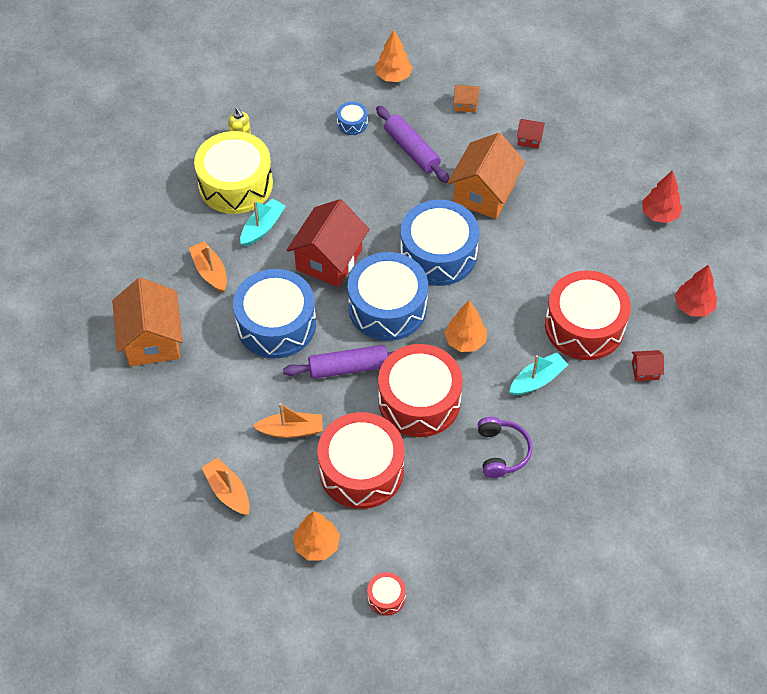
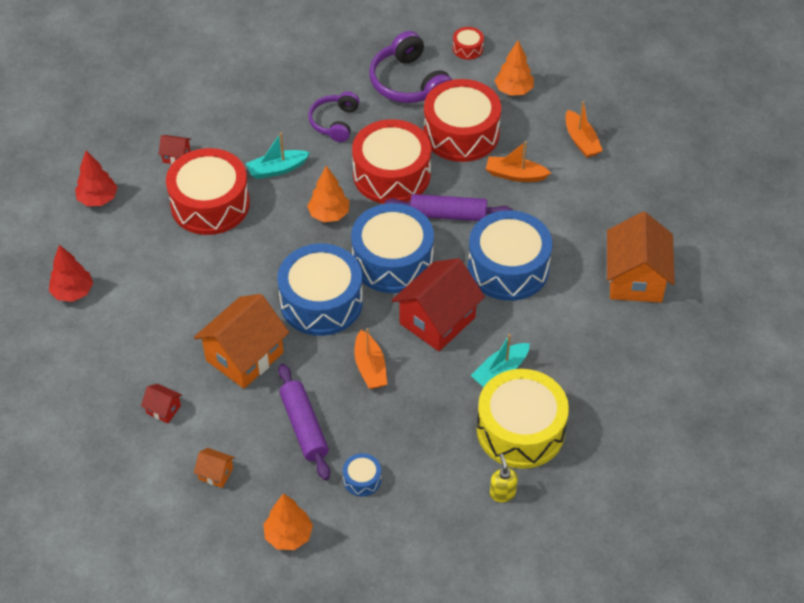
camera: 165 degrees left, 5 degrees down
(210, 271) = (566, 335): orange boat -> orange boat (370, 367)
(439, 526) = (408, 83): none -> purple headphones

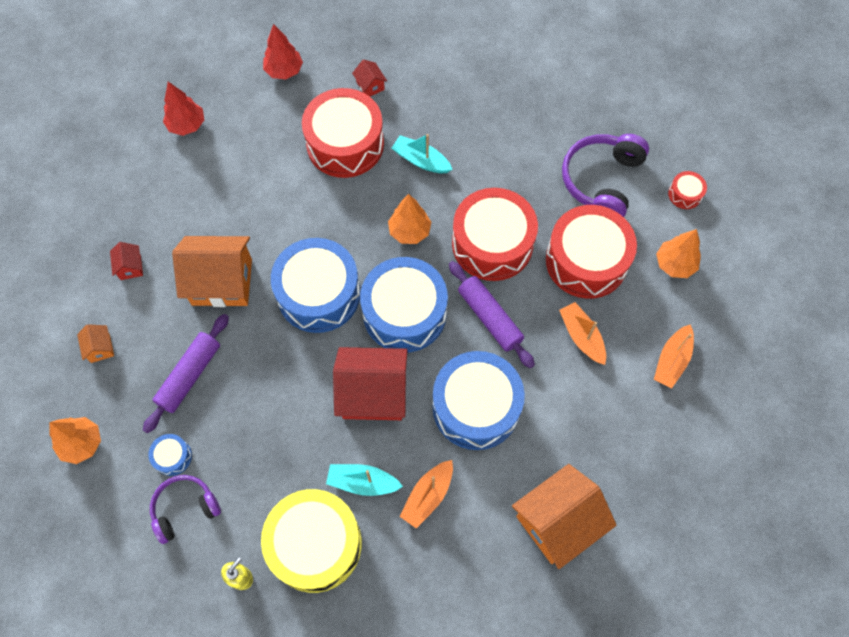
camera: 50 degrees right, 15 degrees up
(334, 122) = (507, 161): purple headphones -> purple headphones (185, 508)
(370, 367) = (284, 379): orange boat -> orange boat (427, 496)

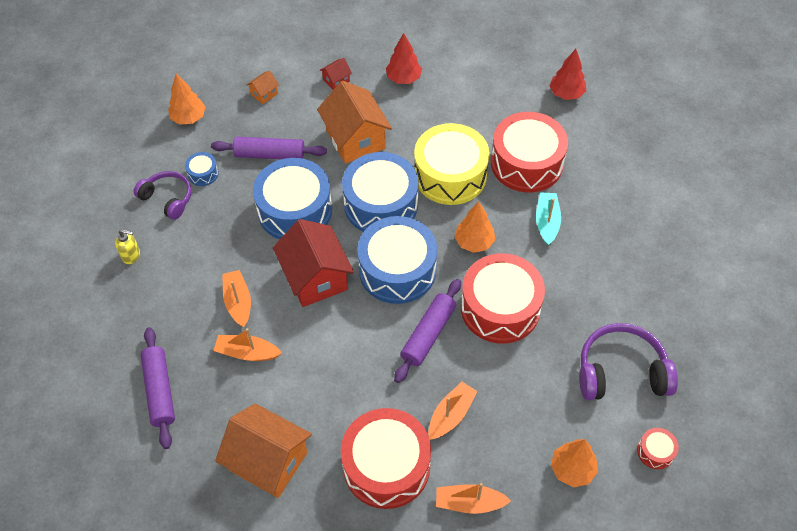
camera: 65 degrees right, 10 degrees down
(187, 125) = (474, 57): red tree -> red tree (403, 78)
(315, 544) = (175, 292): yellow drum -> yellow drum (450, 175)
(362, 482) = (238, 302): turquoise boat -> orange boat
(370, 86) = (594, 156): red house -> none
(430, 604) = (160, 391): none -> purple rolling pin
(476, 407) = (341, 357): blue drum -> blue drum (295, 210)
(586, 261) = (529, 390): red drum -> red drum (386, 466)

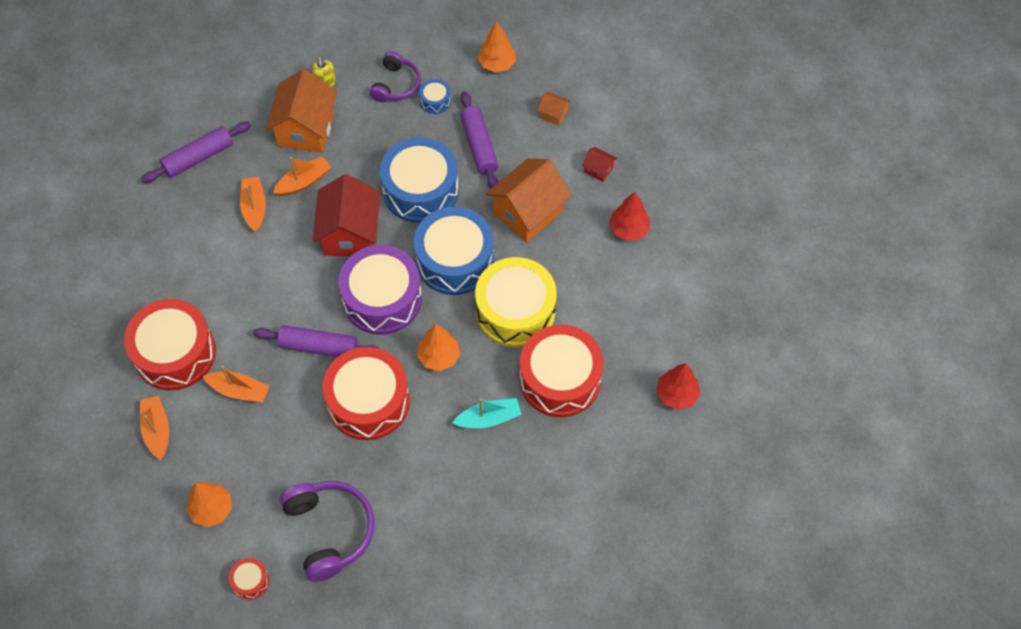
camera: 70 degrees right, 5 degrees up
(268, 461) = (156, 261): orange house -> orange house (306, 129)
(315, 278) = (350, 233): red house -> red house turned 45 degrees counterclockwise
(397, 270) = (382, 299): blue drum -> purple drum

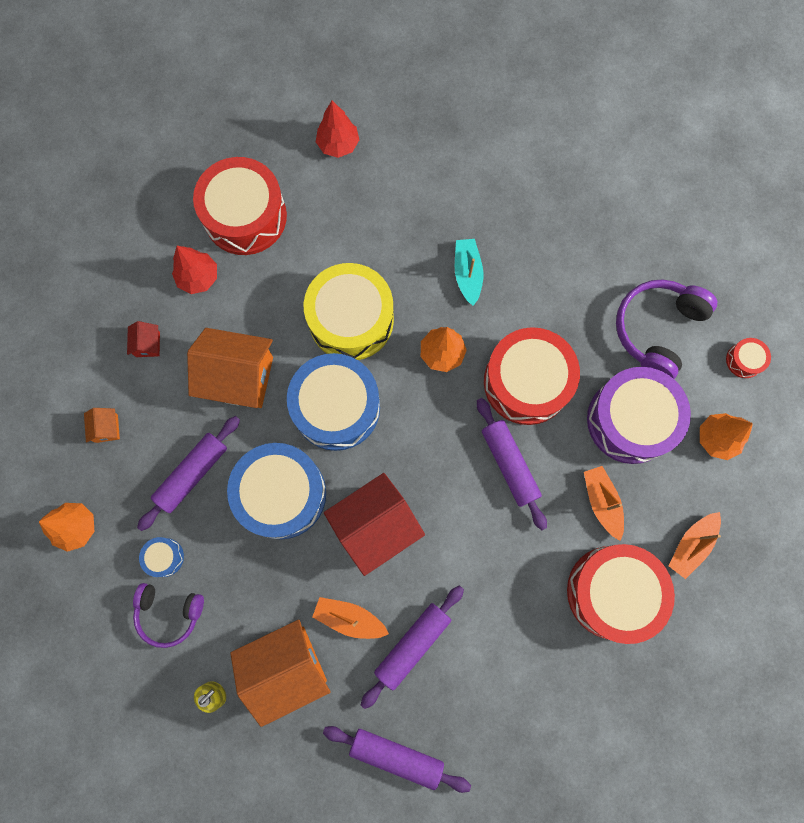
camera: 125 degrees left, 15 degrees up
(254, 208) = (412, 644): orange boat -> purple rolling pin
(382, 299) = (421, 444): purple drum -> purple drum (630, 420)
(396, 85) = (169, 613): purple headphones -> purple headphones turned 150 degrees counterclockwise
(489, 418) = (467, 274): turquoise boat -> turquoise boat turned 45 degrees clockwise
(560, 379) = (390, 241): red drum -> red drum (245, 216)

